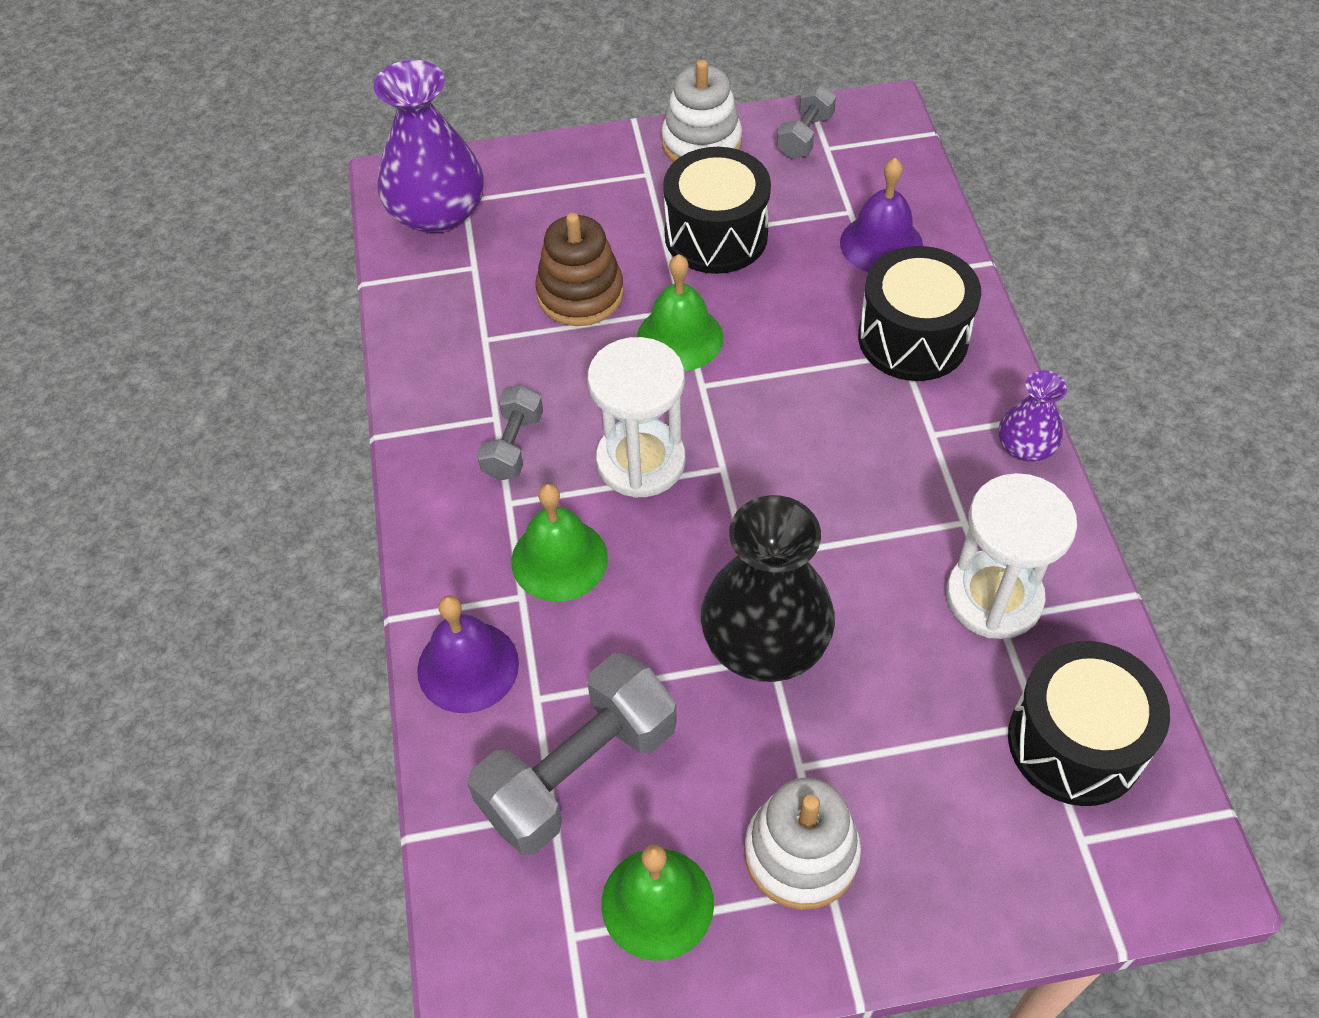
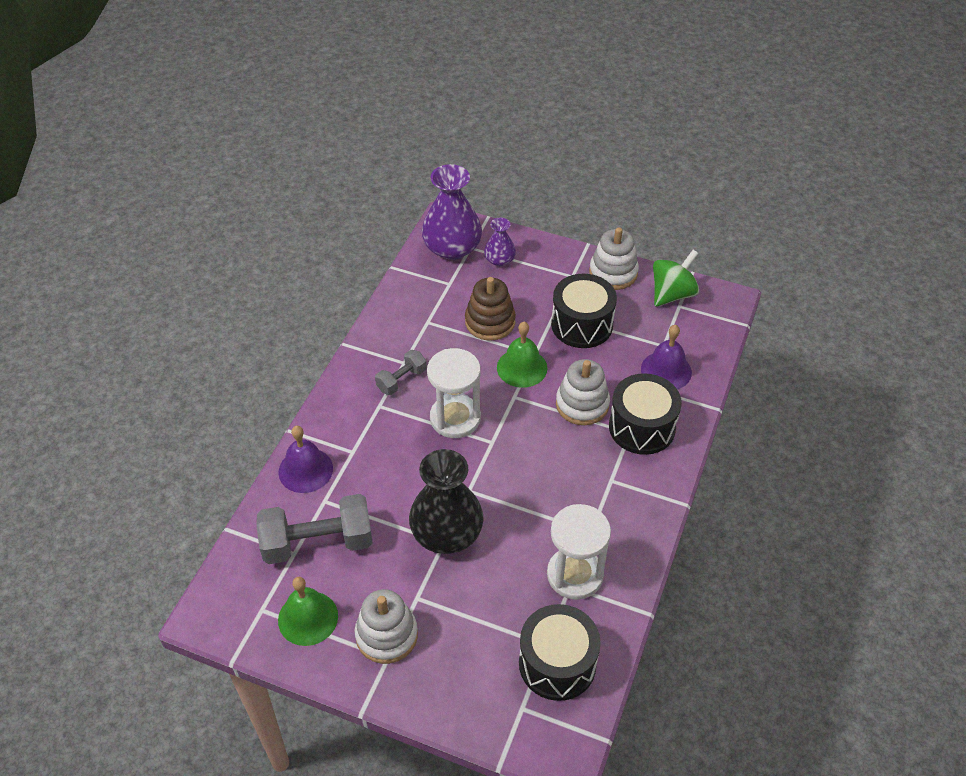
camera: 30 degrees right, 5 degrees down
(559, 559) = (382, 444): green bell -> none
(805, 136) = (672, 294): grey dumbbell -> green spinning top
(807, 347) = (582, 404): none -> white stacking toy
(1025, 446) = (655, 511): purple vase -> purple vase (499, 260)

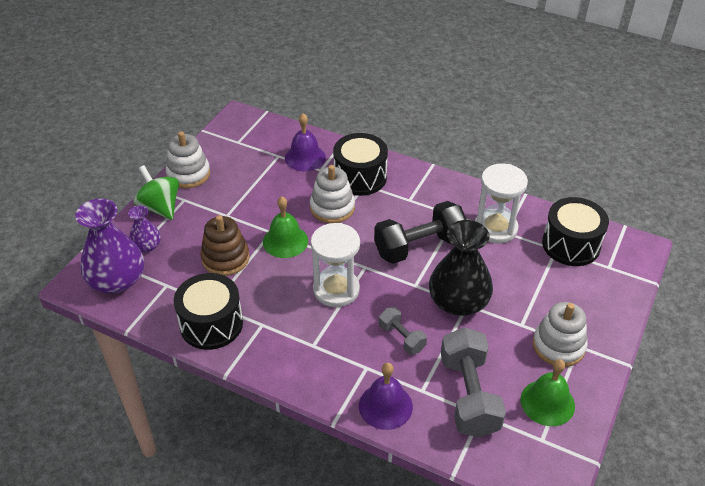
camera: 85 degrees left, 5 degrees down
(401, 380) = (284, 327): grey dumbbell -> grey dumbbell (401, 338)
(531, 492) = (419, 246): none -> black dumbbell
(582, 324) = (244, 199): black drum -> black drum (211, 324)
(672, 294) = (224, 144): green spinning top -> green spinning top (160, 207)

